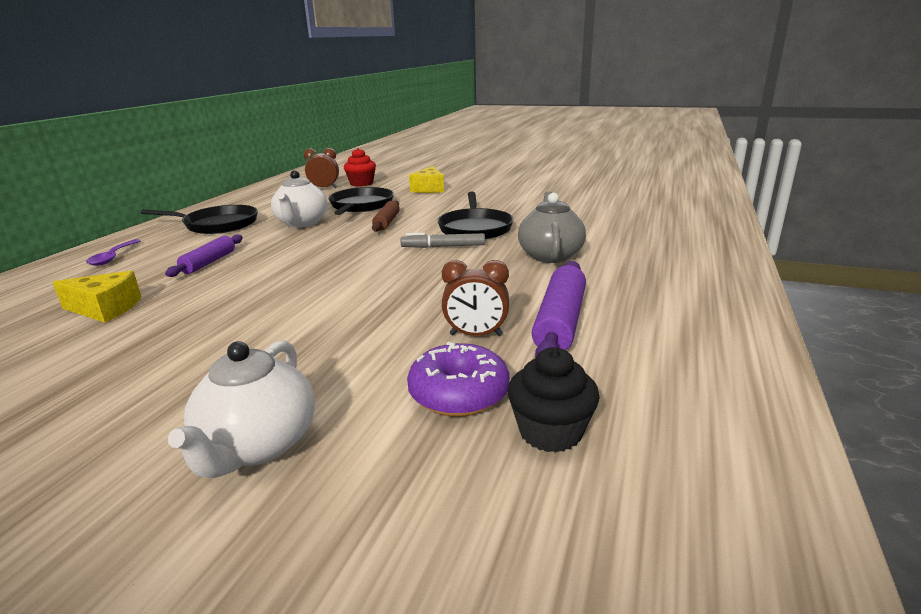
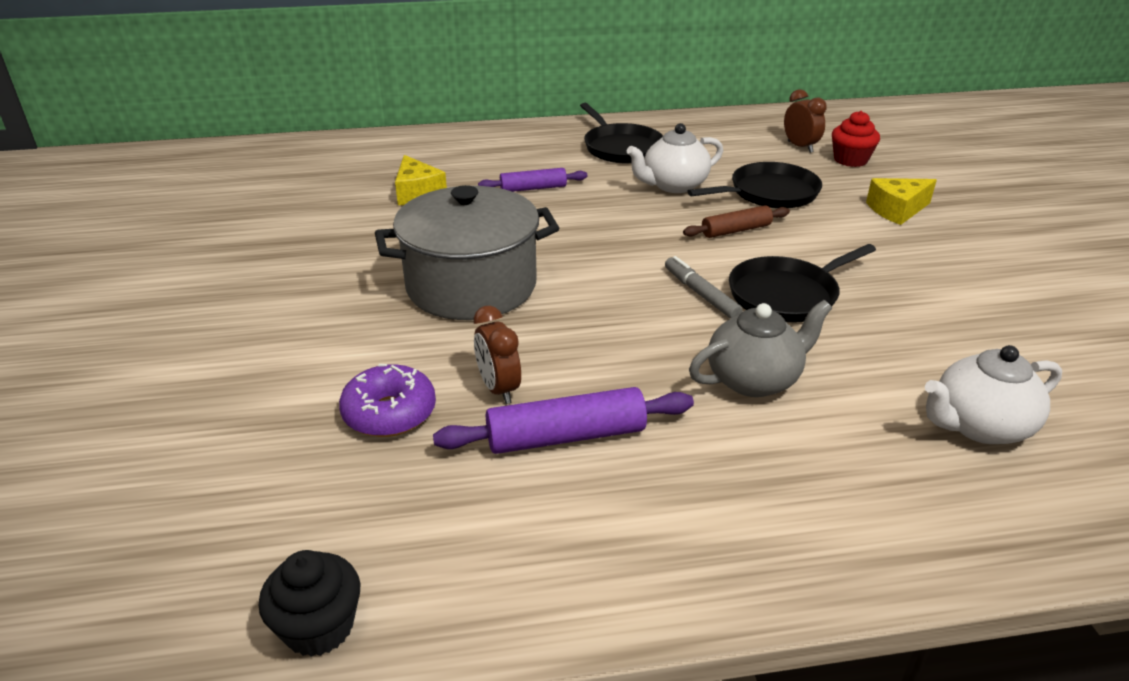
camera: 60 degrees right, 10 degrees up
(113, 257) = (504, 145): purple spoon -> none
(258, 445) = (280, 347): white teapot -> white teapot (979, 426)
(312, 316) = (471, 286): none -> grey pot
(550, 432) = (357, 482): black cupcake -> black cupcake (319, 627)

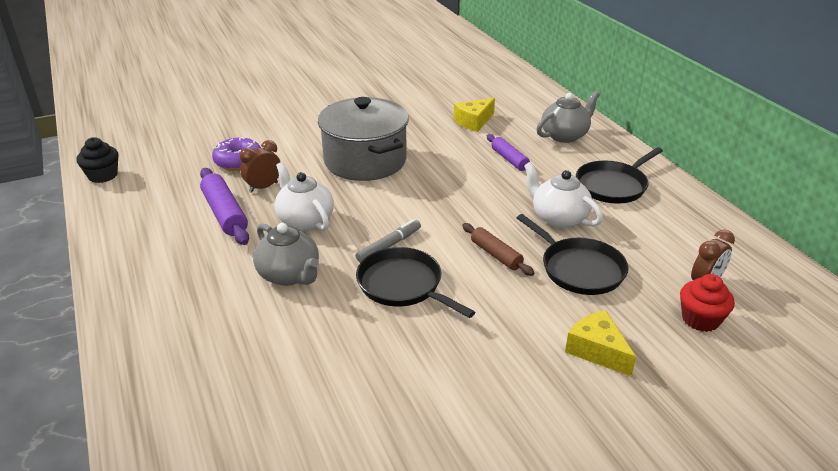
camera: 75 degrees right, 0 degrees up
(497, 149) = (565, 135): none -> grey teapot
(979, 426) = (252, 381): white teapot -> white teapot (305, 220)

